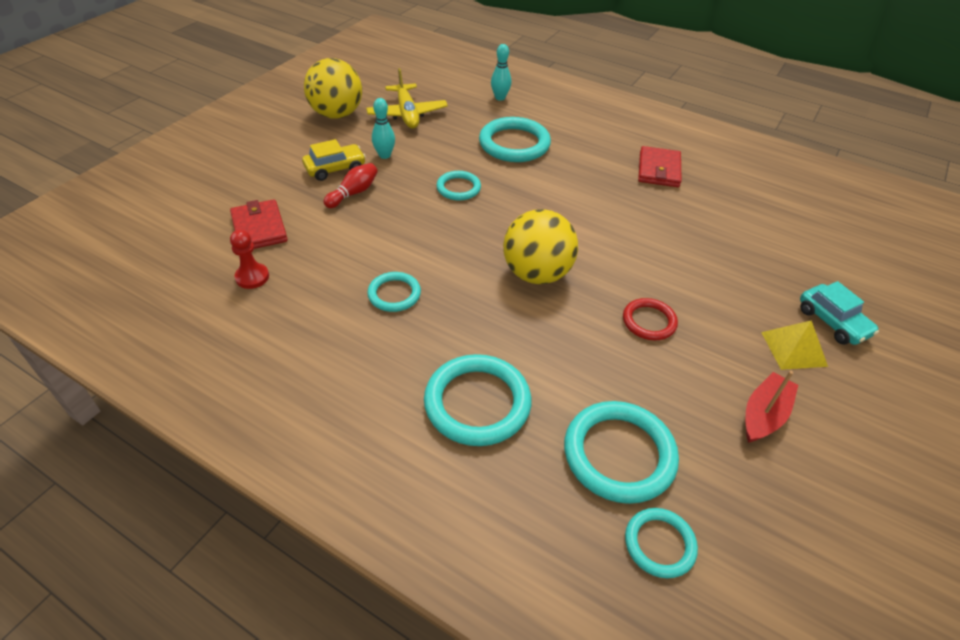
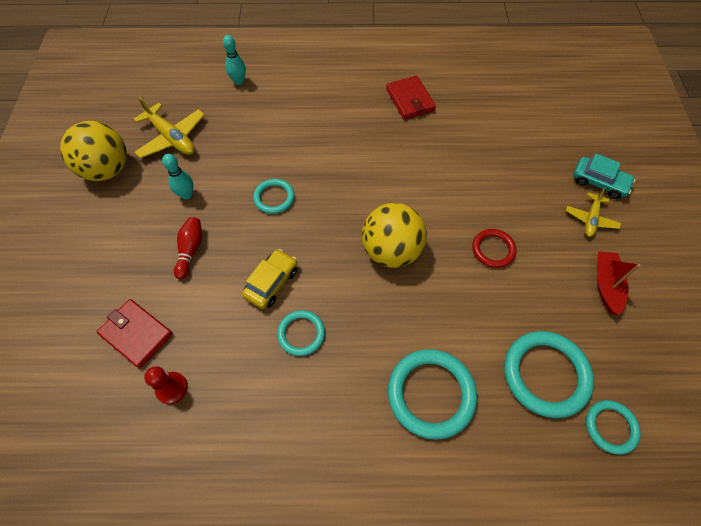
camera: 30 degrees left, 15 degrees up
(335, 169) = (154, 232): yellow car -> yellow car (272, 283)
(514, 144) = (285, 127): turquoise ring -> none
(793, 349) = (590, 219): yellow pyramid -> yellow plane

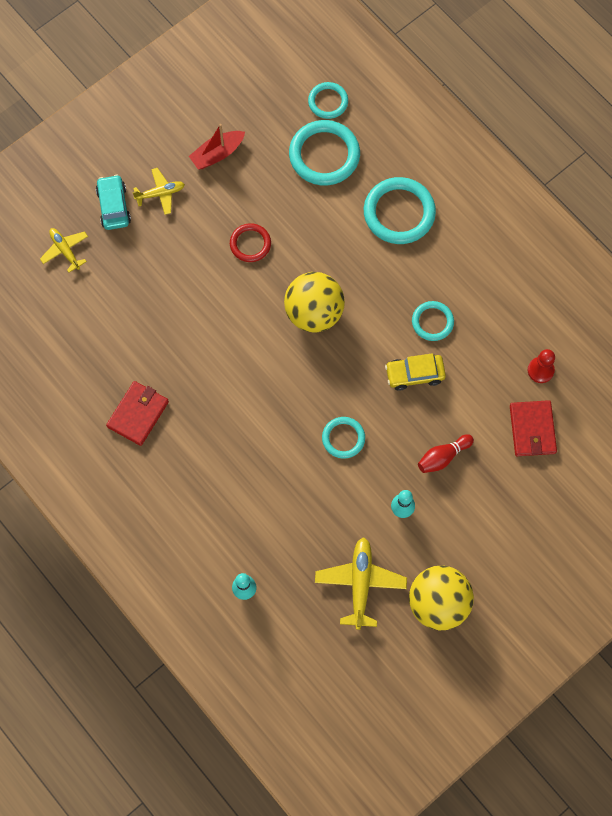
camera: 130 degrees left, 10 degrees up
(578, 133) = (65, 250): none -> yellow plane

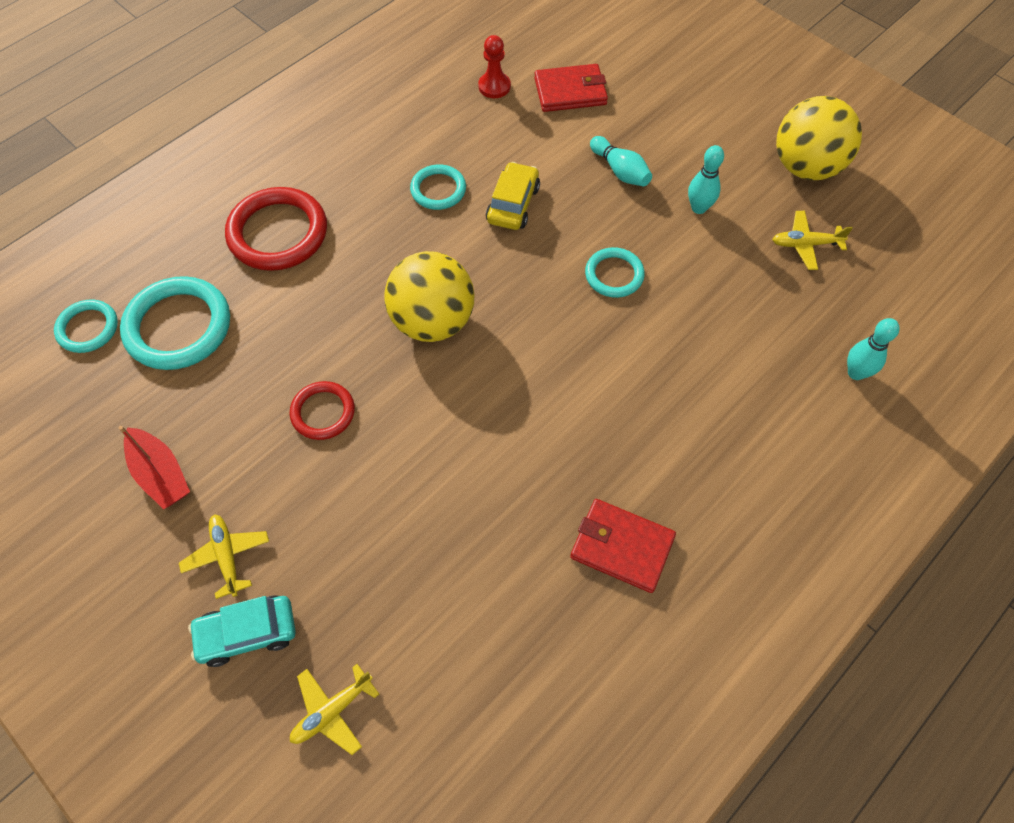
camera: 95 degrees left, 10 degrees down
(360, 583) = (805, 244): yellow plane -> yellow plane, size x0.62
(399, 213) = (278, 233): turquoise ring -> red ring
(414, 374) = (513, 204): yellow car -> yellow car turned 150 degrees counterclockwise
(443, 457) = (620, 171): red bowling pin -> turquoise bowling pin

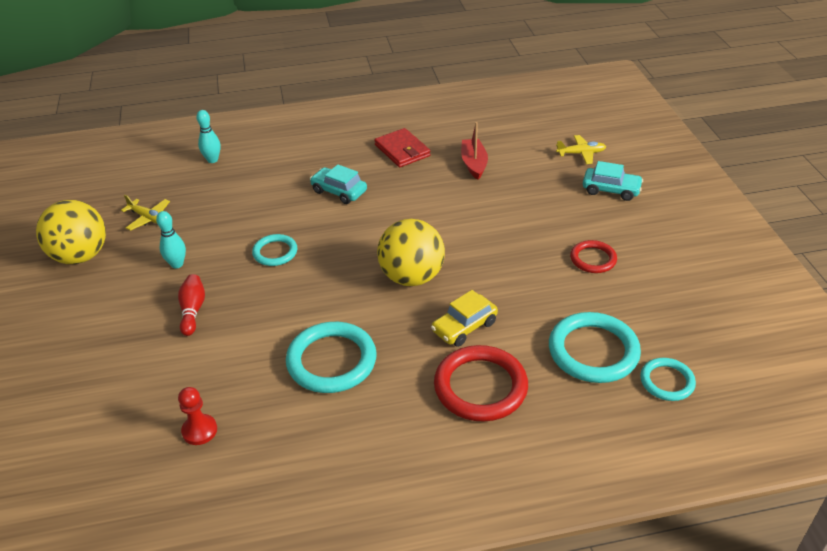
camera: 145 degrees left, 20 degrees down
(161, 474) = (636, 270): red boat -> red boat (474, 164)
(227, 556) = (609, 220): yellow plane -> none
(323, 412) = (517, 260): red ring -> red ring (593, 259)
(438, 190) = (331, 361): turquoise ring -> turquoise ring, size x1.75
(513, 204) = (289, 324): yellow car -> yellow car (464, 327)
(570, 91) = (148, 392): red wallet -> none
(620, 171) = (193, 311): turquoise bowling pin -> red bowling pin
(633, 408) = (339, 191): none -> turquoise car

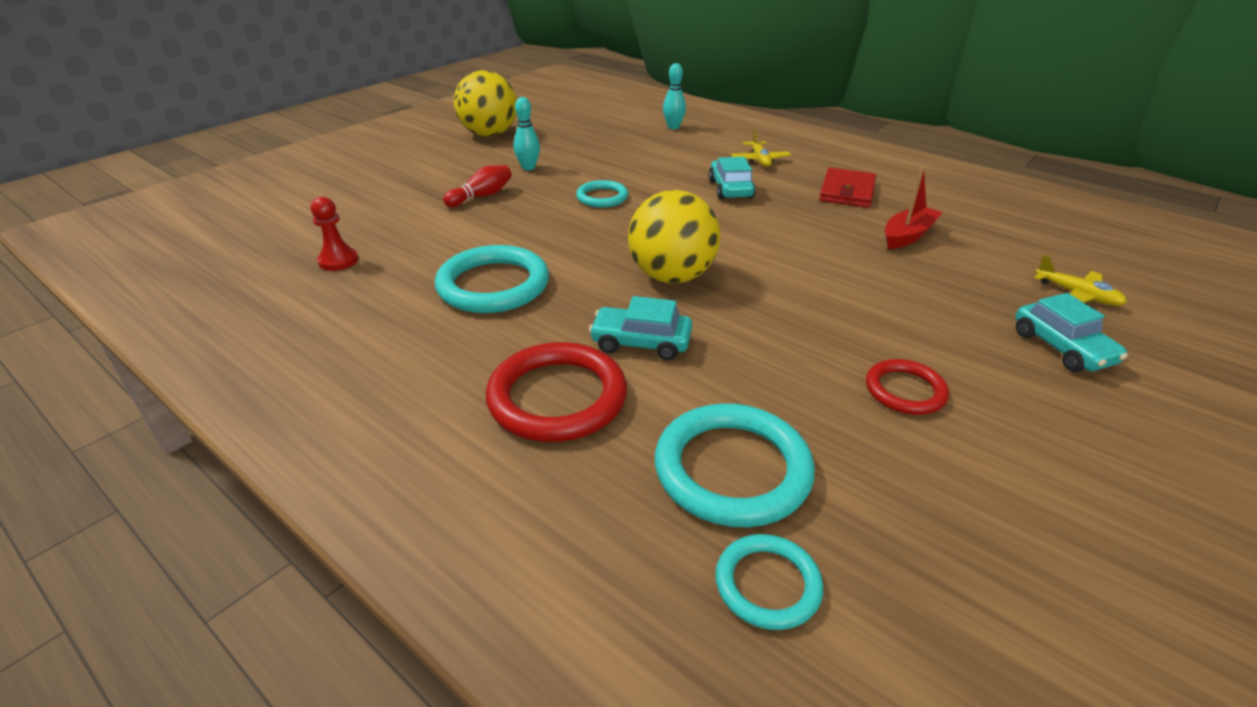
camera: 50 degrees right, 5 degrees down
(148, 218) = (566, 136): yellow plane -> yellow plane (760, 160)
(464, 327) = (641, 342): yellow car -> turquoise car

